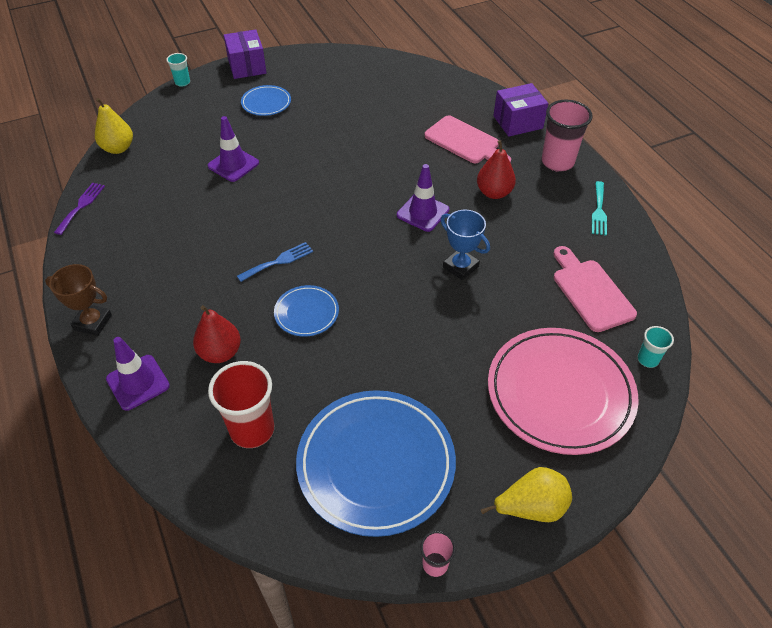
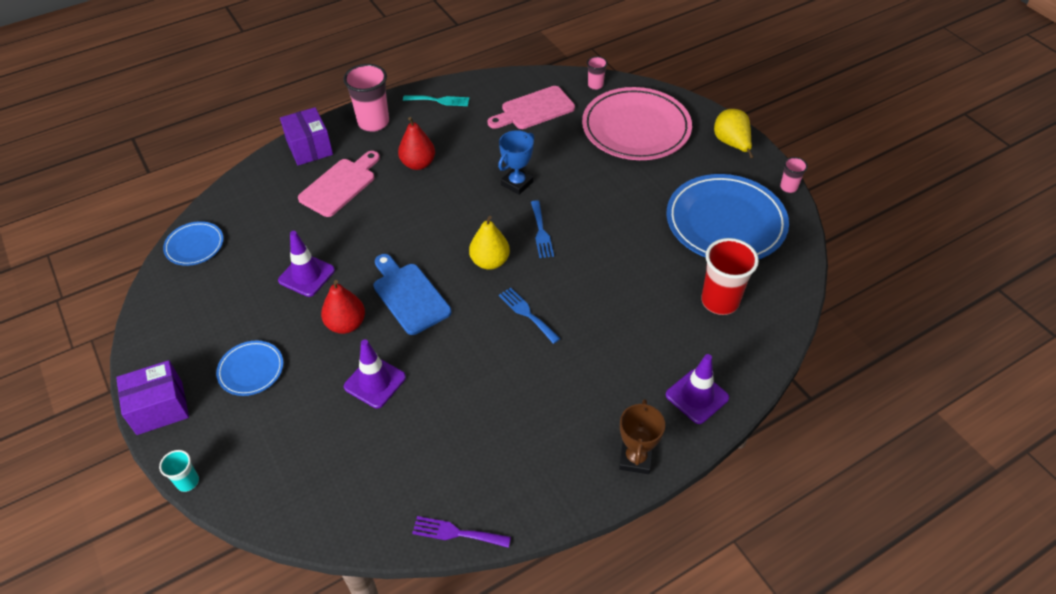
camera: 95 degrees left, 0 degrees up
(118, 148) = (339, 524): yellow pear -> yellow pear (490, 261)
(220, 352) = (648, 339): red pear -> red pear (346, 324)
(306, 313) = (589, 282): blue plate -> blue plate (194, 246)
(320, 184) = (409, 295): none -> blue cutting board
(384, 281) = (541, 232): none -> blue fork
(423, 212) = (448, 211): purple traffic cone -> purple traffic cone (306, 275)
(647, 359) = (595, 85): turquoise cup -> pink cup

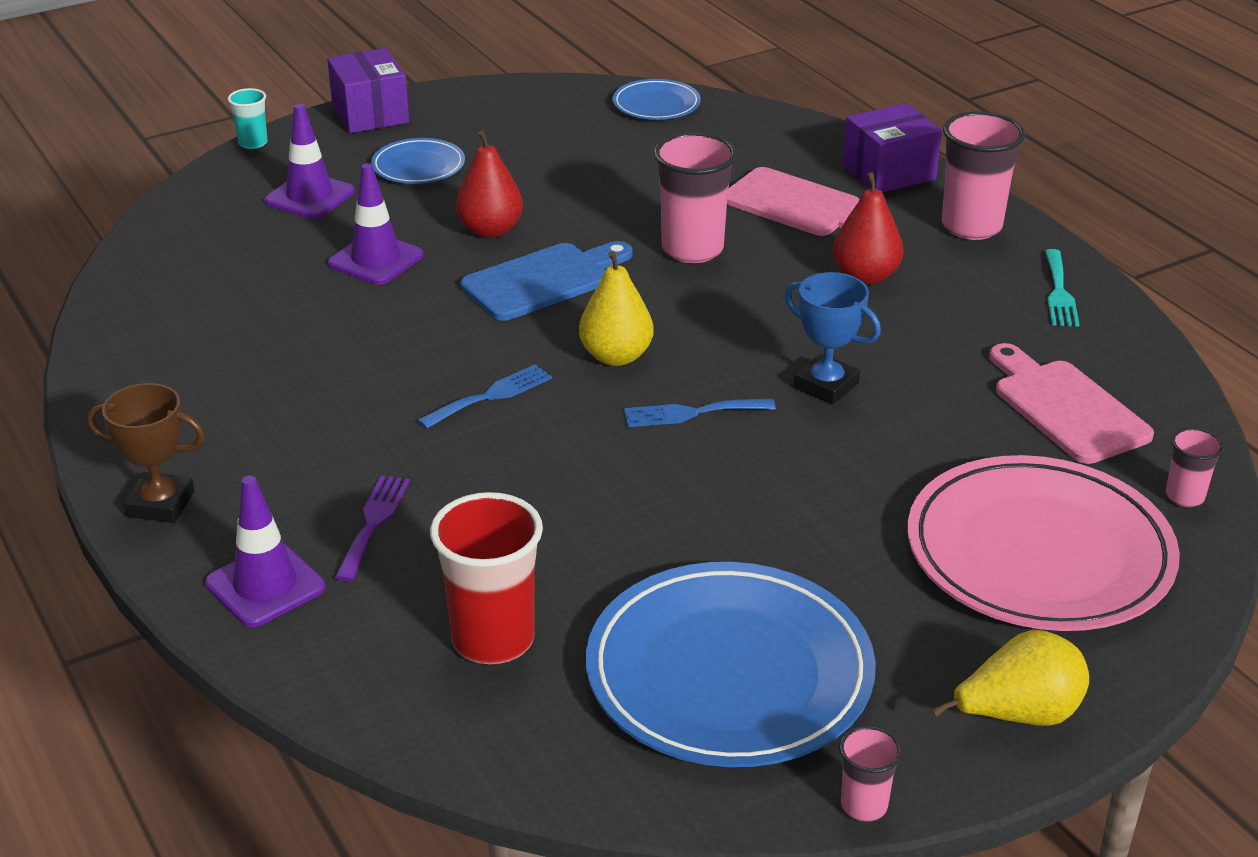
camera: 90 degrees right, 15 degrees down
(306, 275) = (593, 192): purple traffic cone -> purple traffic cone (310, 196)
(382, 230) = (692, 249): none -> pink cup
(456, 533) = (100, 335): purple fork -> purple fork (373, 523)

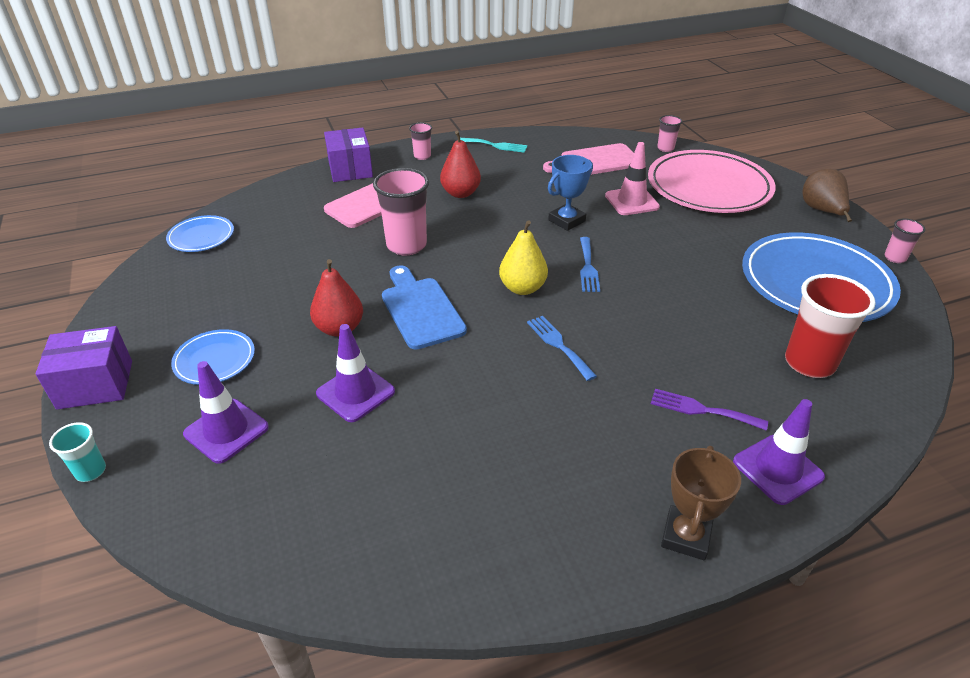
camera: 80 degrees left, 5 degrees up
(928, 454) = (632, 201): none -> pink traffic cone
(971, 227) = (422, 156): pink cup -> pink cup, size x0.51
(1018, 715) = (822, 211): yellow pear -> brown pear

